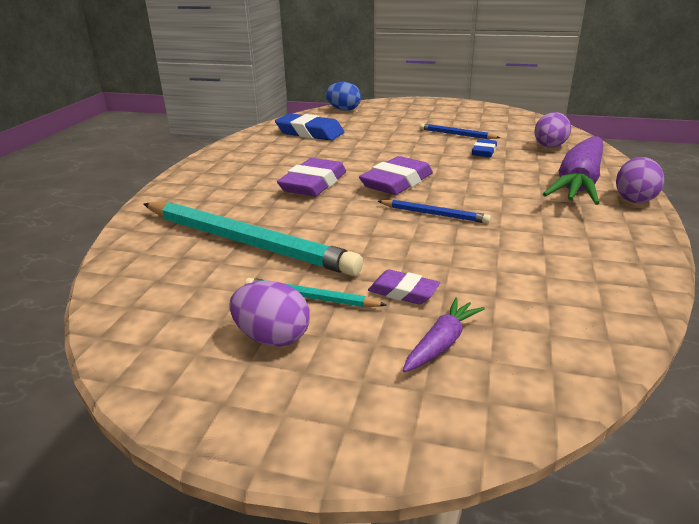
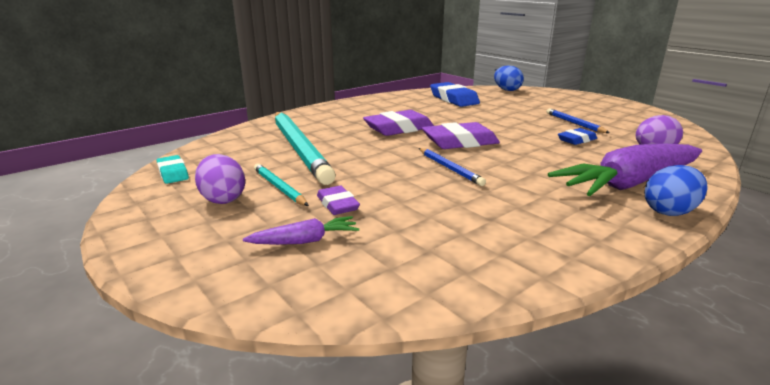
camera: 35 degrees right, 5 degrees down
(140, 333) = (173, 173): none -> turquoise eraser
(634, 199) = (669, 211): purple egg -> blue egg

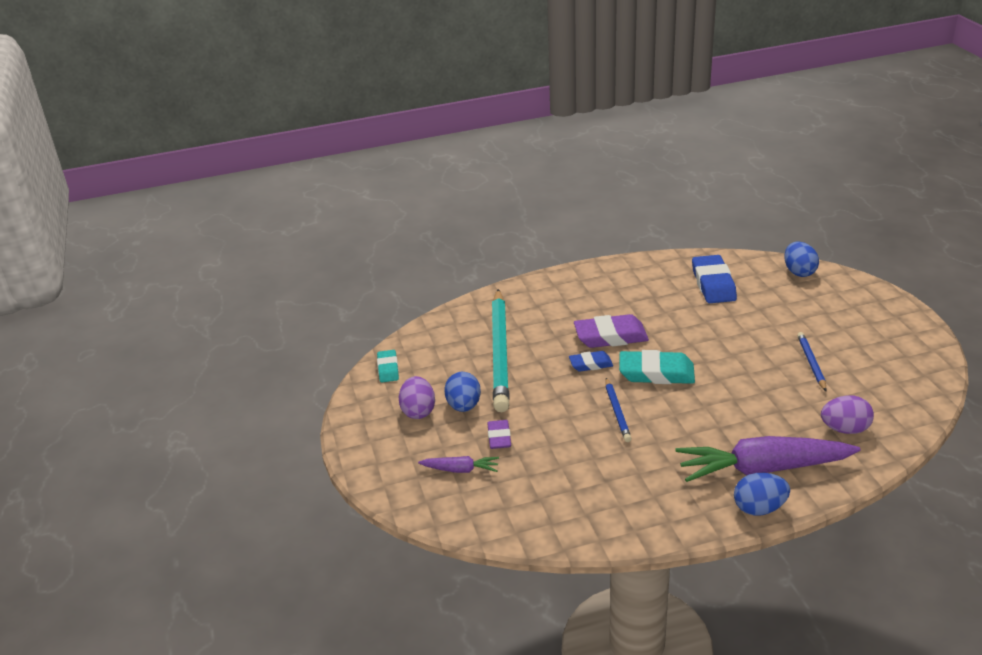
camera: 25 degrees right, 10 degrees up
(279, 187) = (464, 406): turquoise pencil -> blue egg
(460, 142) = (656, 373): purple eraser -> turquoise eraser
(576, 140) = (781, 394): blue eraser -> blue eraser (590, 364)

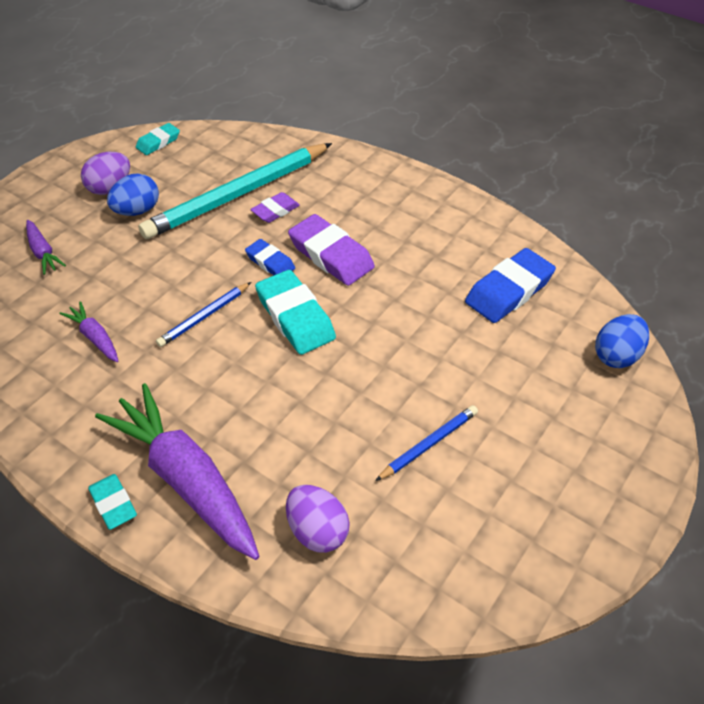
camera: 50 degrees right, 15 degrees up
(499, 437) = (106, 254): purple eraser -> purple eraser (275, 211)
(589, 470) = (95, 337): none -> purple carrot
(759, 508) = (113, 504): blue egg -> turquoise eraser

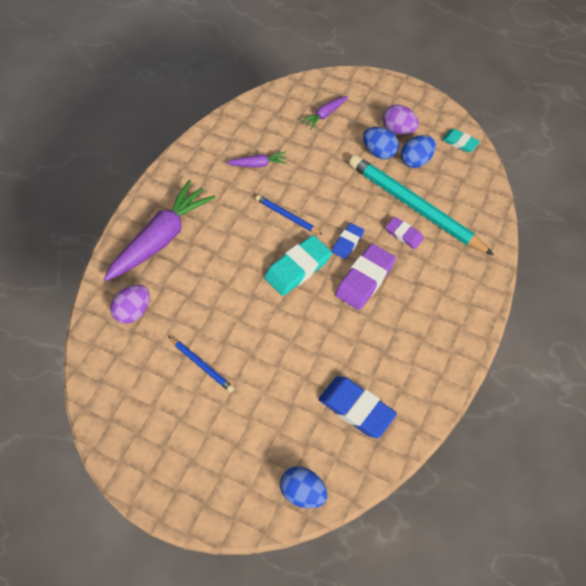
camera: 80 degrees right, 10 degrees up
(95, 337) = (258, 164): purple carrot -> purple carrot turned 45 degrees clockwise
(113, 504) = (142, 209): turquoise eraser -> none
(167, 181) = (416, 160): none -> blue egg

